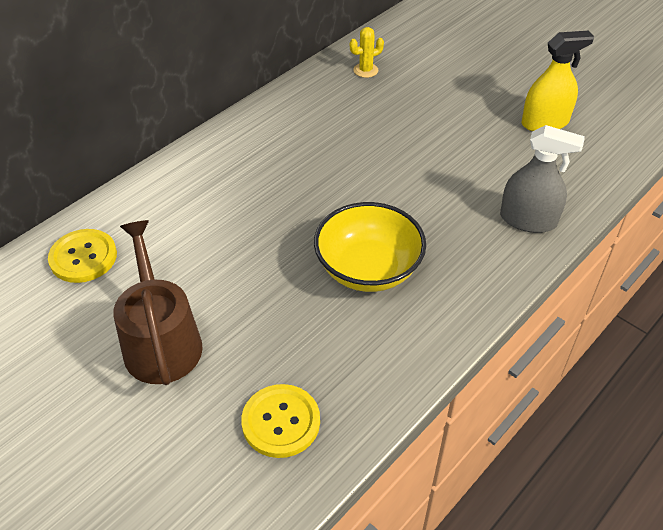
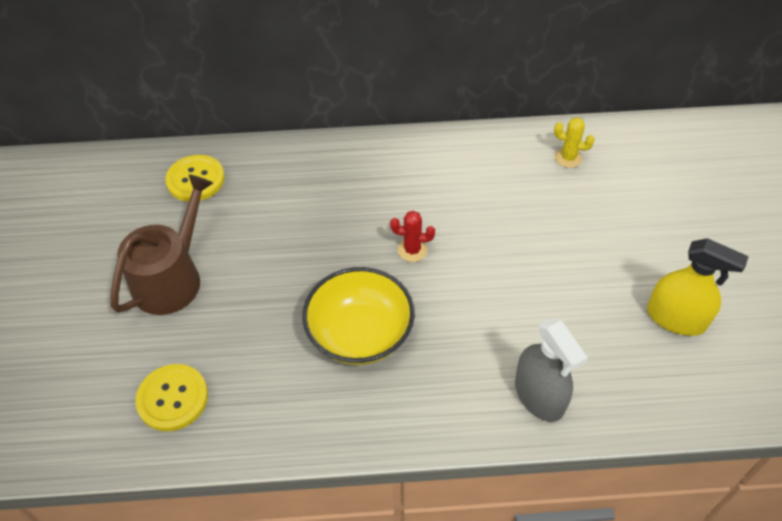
camera: 45 degrees right, 5 degrees up
(334, 191) = (412, 250): none -> red cactus

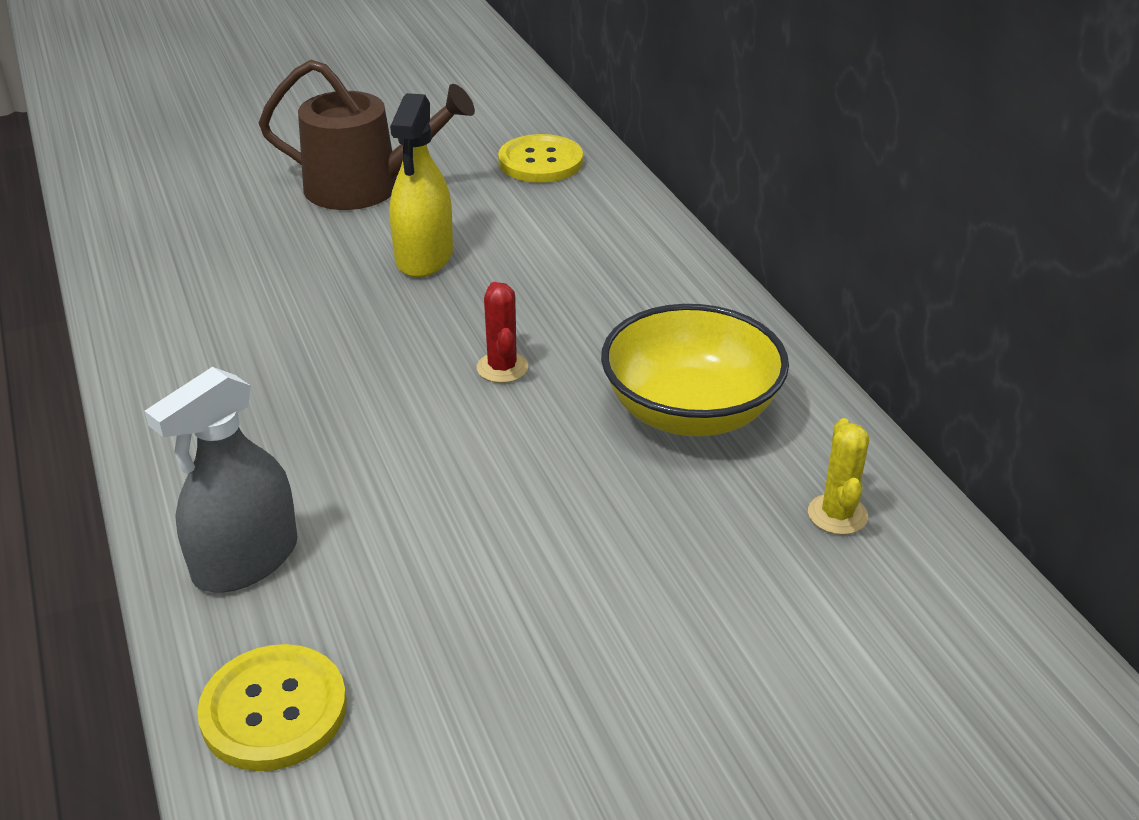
camera: 70 degrees right, 15 degrees down
(172, 398) = (180, 233): yellow button -> yellow button (274, 710)
(360, 334) = (319, 352): yellow bowl -> yellow bowl (690, 412)
(676, 318) = (479, 737): yellow spray bottle -> yellow spray bottle (424, 257)

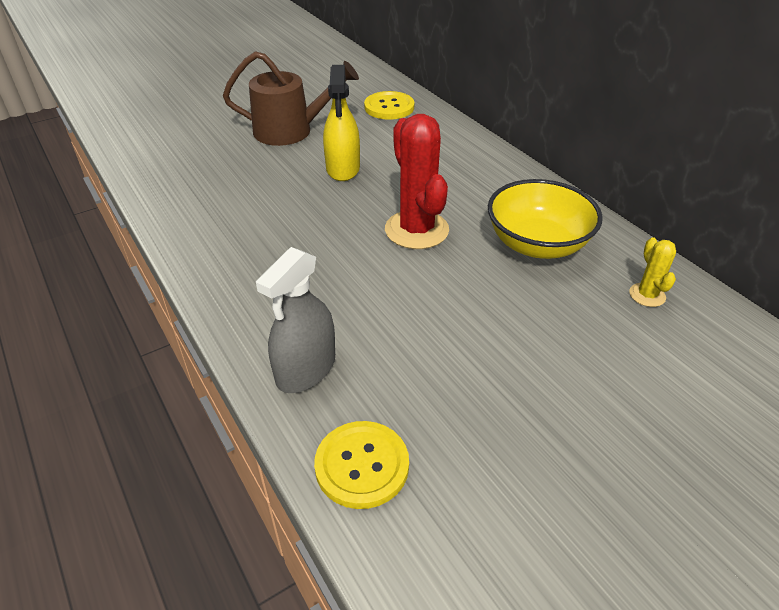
camera: 10 degrees left, 5 degrees up
(502, 368) = (416, 230): red cactus -> red cactus, size x2.05

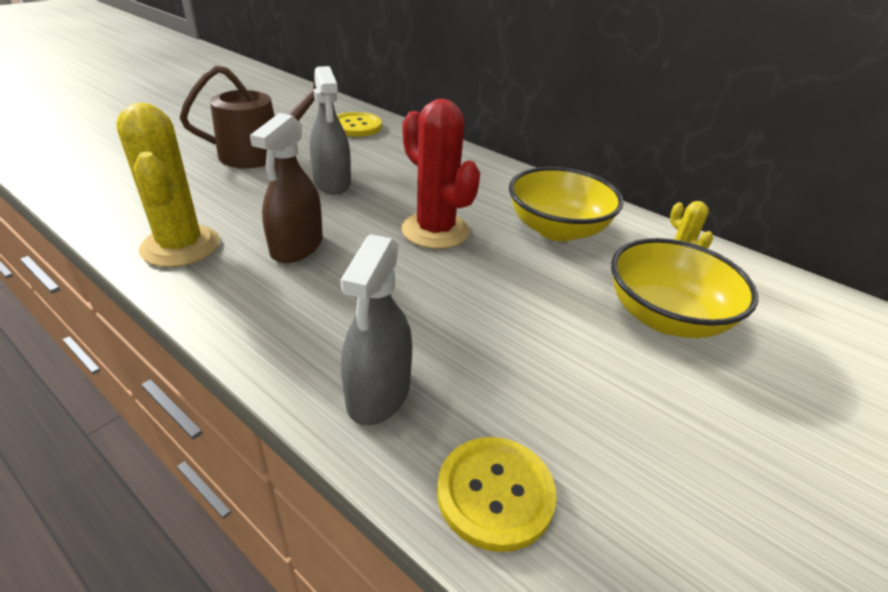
camera: 20 degrees left, 5 degrees down
(198, 216) = (180, 246): none -> yellow cactus
(289, 230) = (297, 247): none -> brown spray bottle
(343, 168) = (332, 183): yellow spray bottle -> grey spray bottle
(597, 350) = (665, 317): none -> yellow bowl

